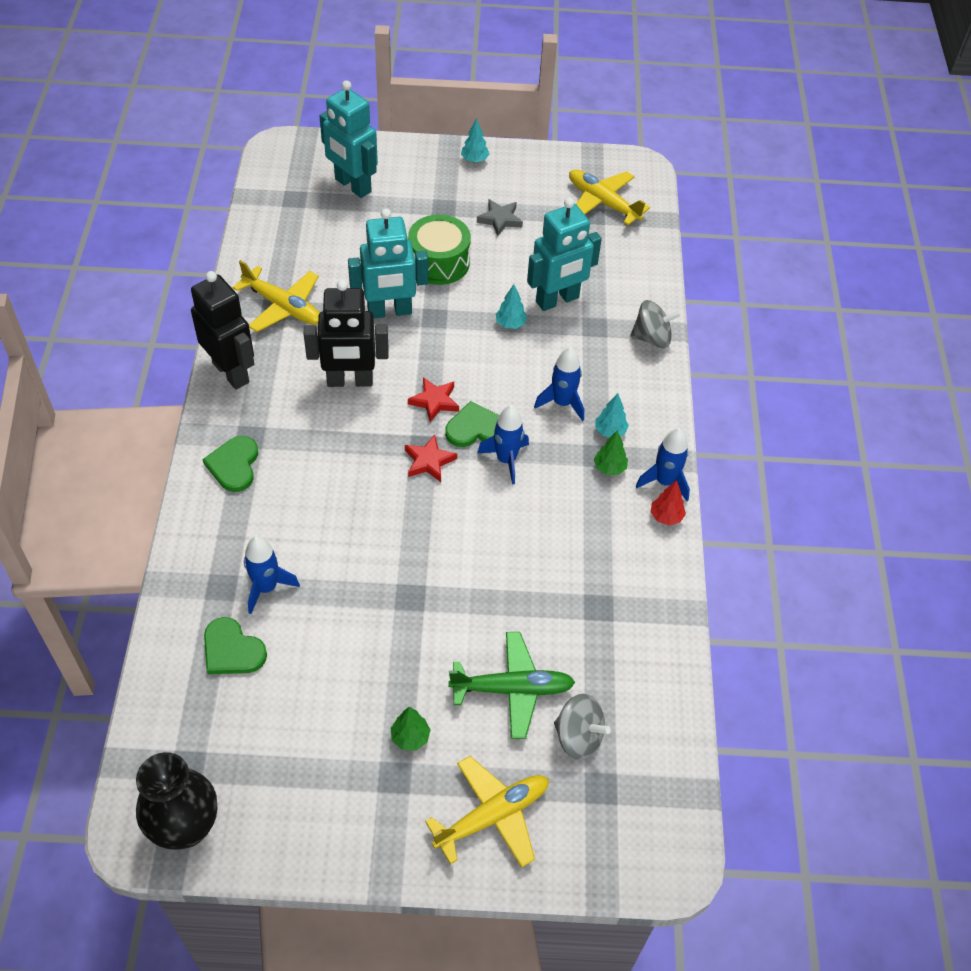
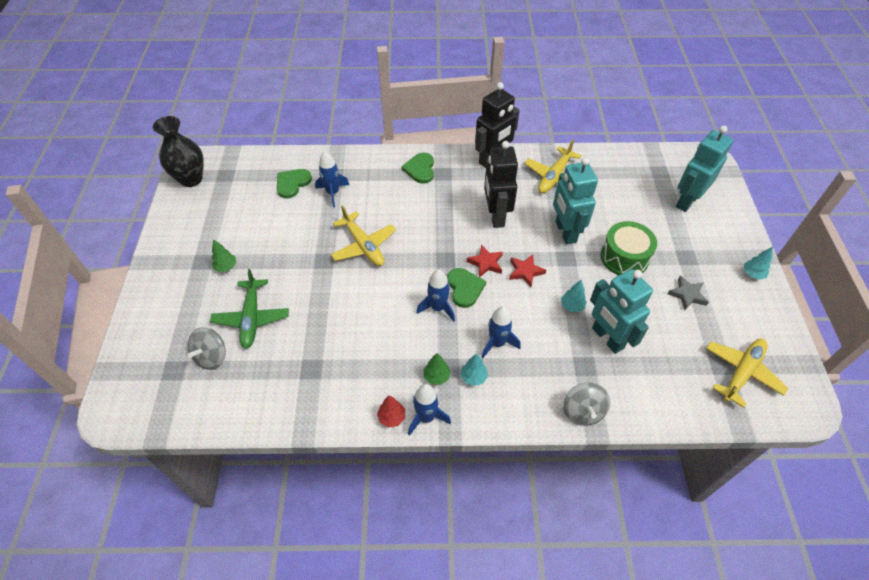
camera: 90 degrees right, 0 degrees up
(234, 465) = (420, 169): green heart -> green heart turned 90 degrees counterclockwise
(429, 461) = (432, 263): red star -> red star (525, 271)
(492, 816) = (167, 310): yellow plane -> yellow plane (363, 246)

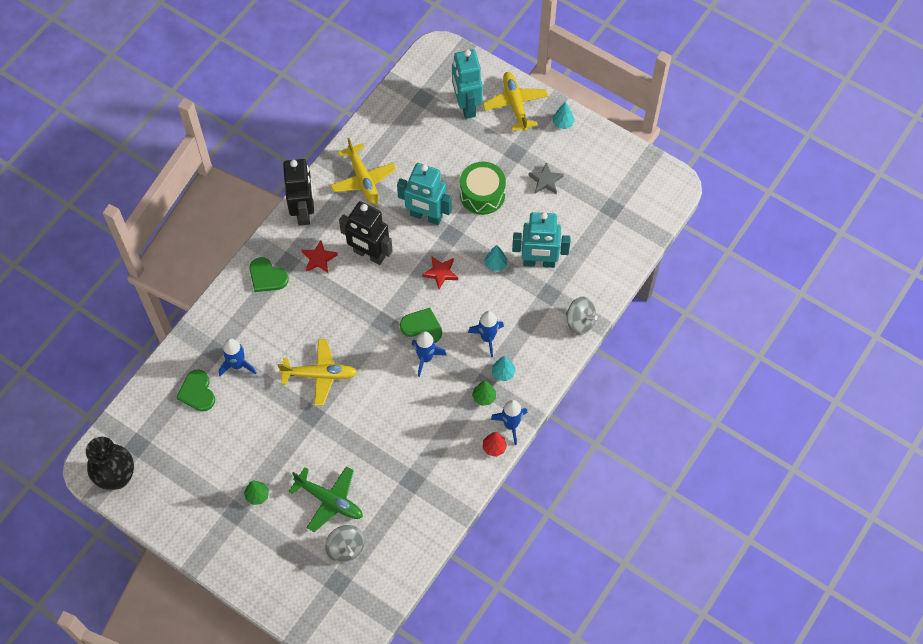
camera: 55 degrees left, 10 degrees up
(486, 263) = (410, 295): red star -> red star (319, 259)
(741, 372) = (626, 201): yellow plane -> yellow plane (515, 104)

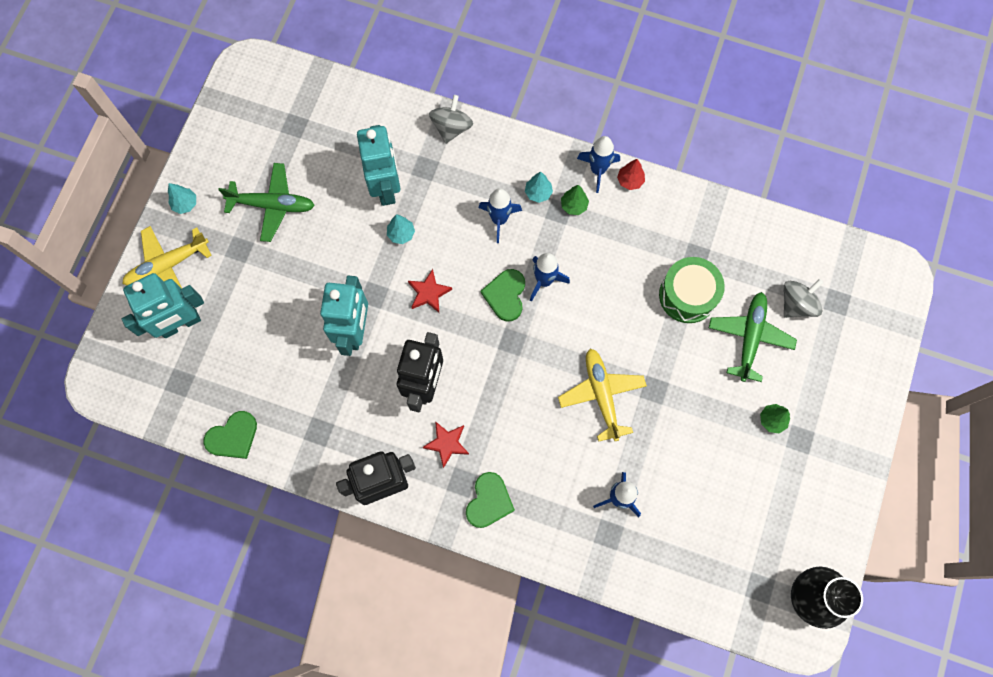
camera: 105 degrees left, 10 degrees up
(197, 392) = (669, 536): green heart -> green heart (233, 437)
(363, 179) = (319, 422): yellow plane -> none
(482, 194) = (308, 272): green drum -> green drum (687, 295)
(545, 181) = (272, 205): grey star -> green plane

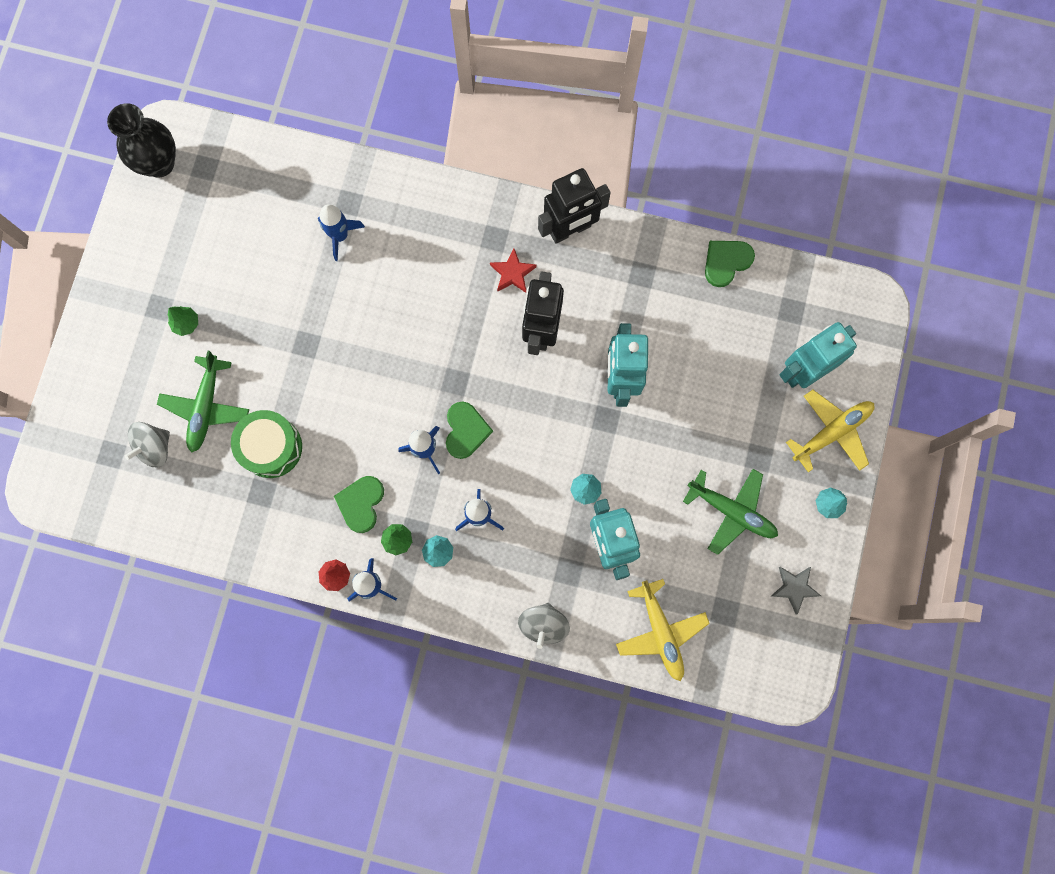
camera: 175 degrees right, 5 degrees up
(231, 139) = (794, 588): none -> grey star
(272, 205) = (732, 511): green plane -> green plane turned 150 degrees counterclockwise
(429, 293) = (547, 426): red star -> none
(489, 501) = (466, 222): green heart -> green heart (361, 503)
(601, 395) = (360, 334): yellow plane -> yellow plane (661, 632)

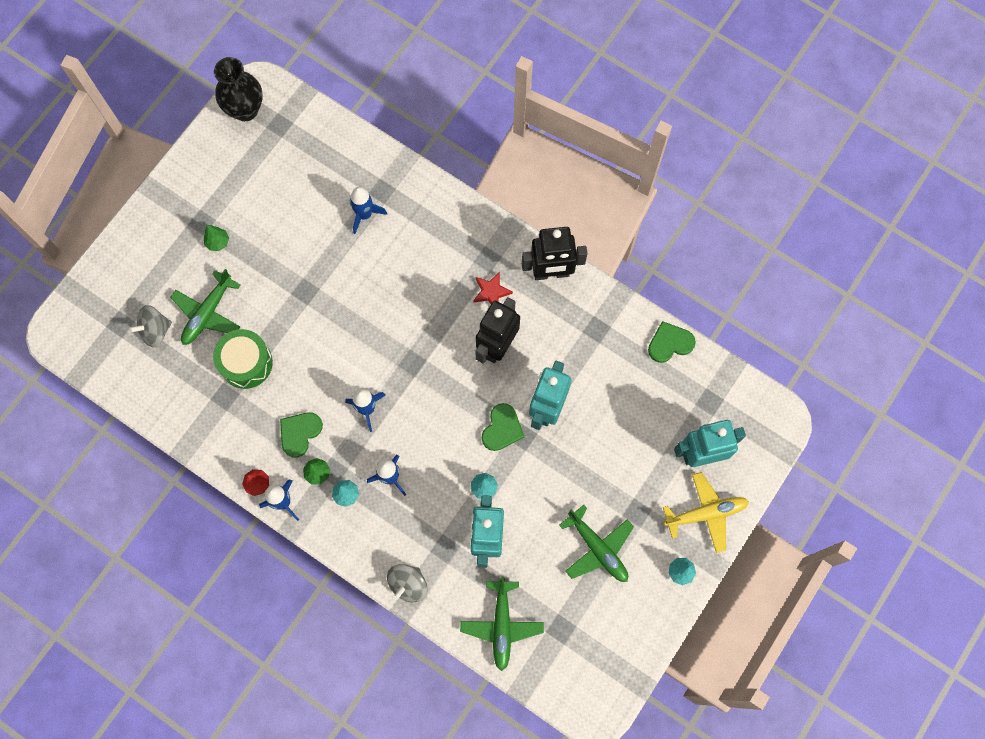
camera: 20 degrees right, 5 degrees down
(466, 430) = (405, 405): green heart -> green heart (502, 428)
(661, 632) = (502, 626): yellow plane -> green plane
(794, 588) = (626, 630): grey star -> none

